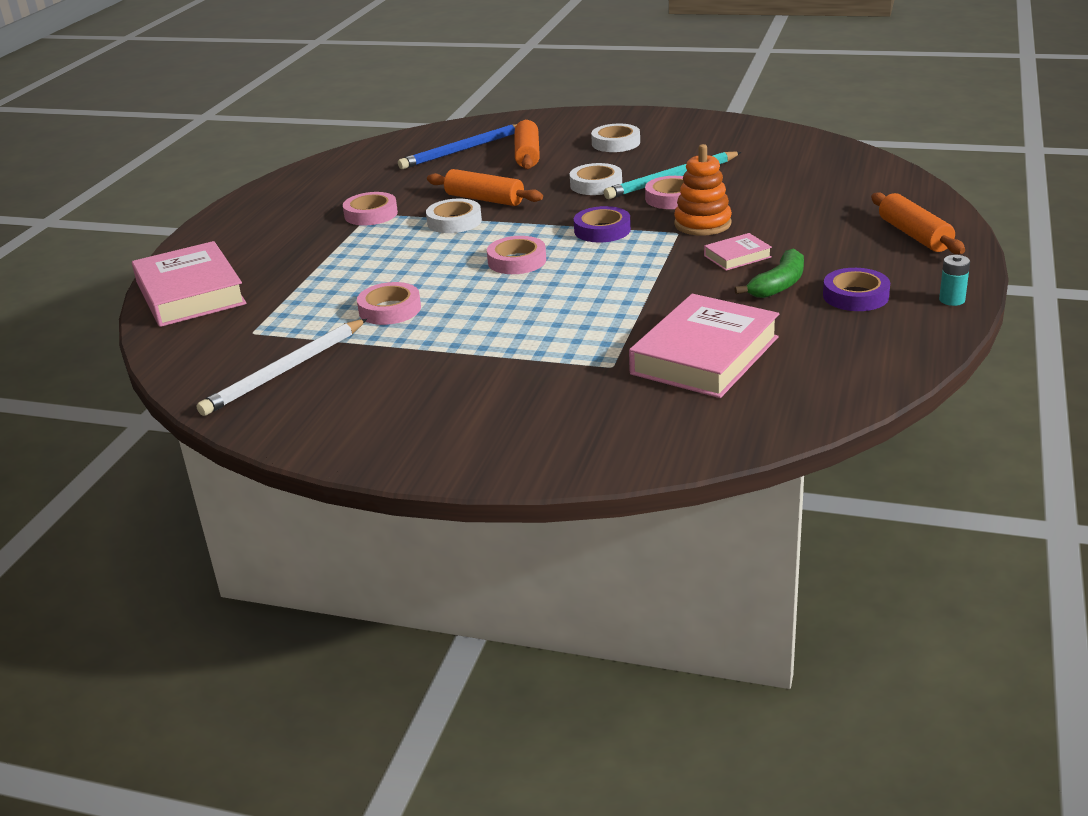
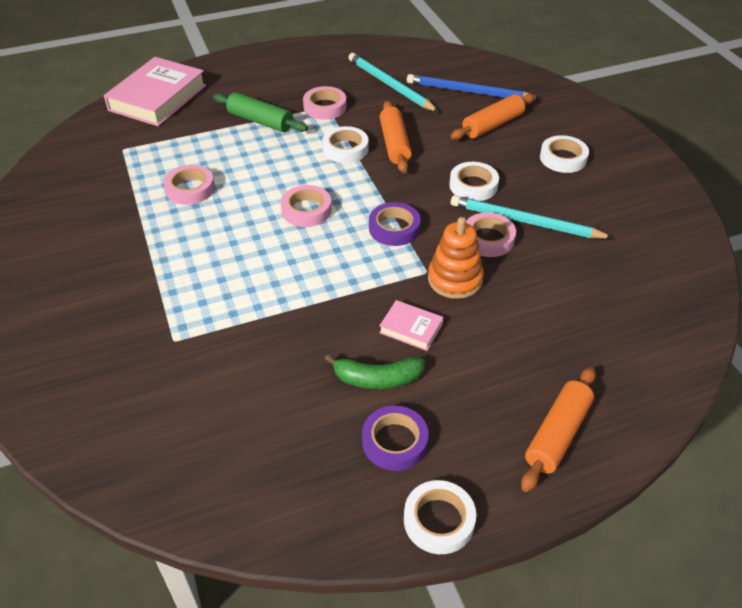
camera: 50 degrees right, 15 degrees up
(285, 371) = (81, 189): white pencil -> none
(337, 249) = (260, 121): none -> green rolling pin
(391, 178) = (390, 85): none -> turquoise pencil
(705, 355) = (221, 387): pink book -> none
(952, 300) = (439, 520): turquoise battery -> white tape

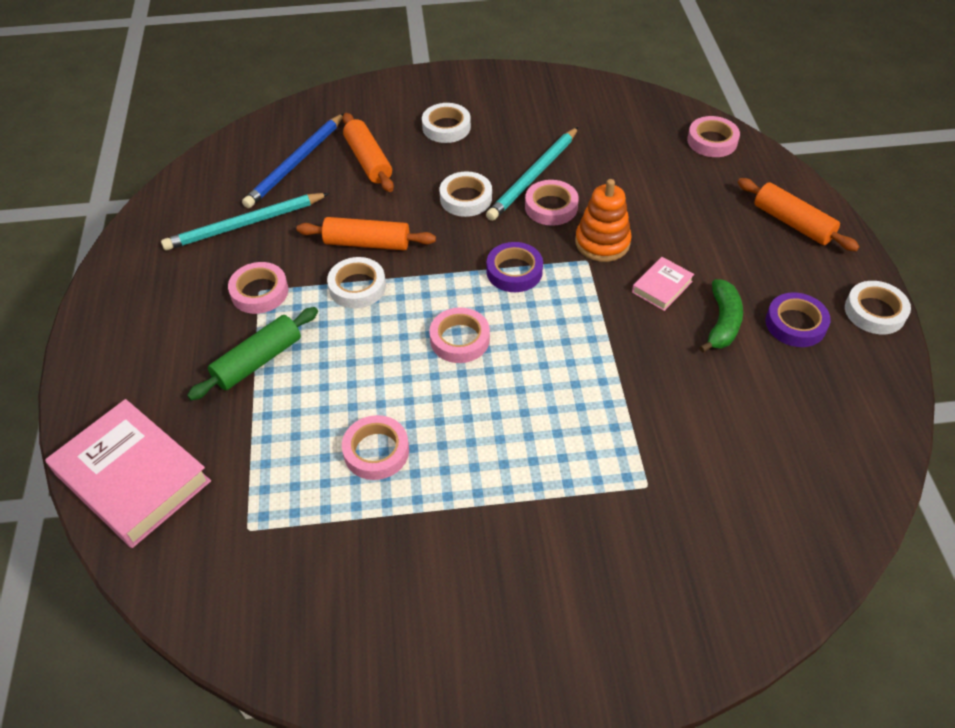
camera: 75 degrees left, 5 degrees up
(664, 351) = (712, 141): none -> pink tape

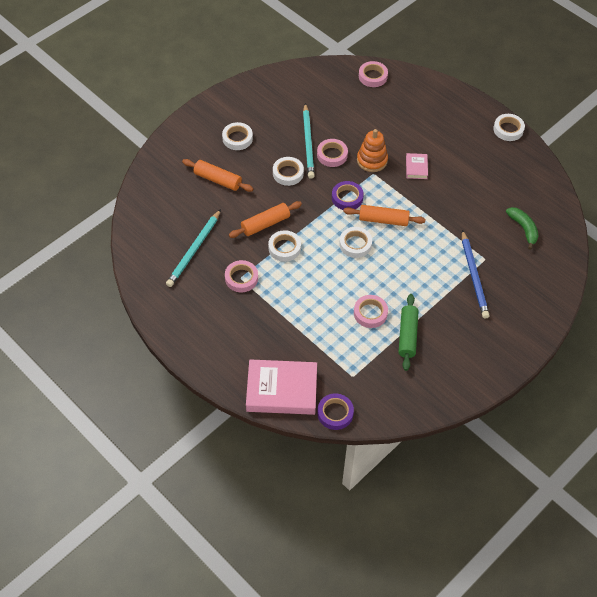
camera: 40 degrees left, 5 degrees up
(258, 361) = (278, 309): green rolling pin -> green rolling pin (407, 335)
(296, 163) = (182, 203): blue pencil -> blue pencil (474, 276)
(460, 339) = (355, 244): pink tape -> white tape
(722, 322) = (454, 170): green banana -> green banana (523, 229)
(792, 223) = (443, 103): orange rolling pin -> orange rolling pin (383, 220)
(795, 324) = (483, 154): purple tape -> purple tape (335, 413)

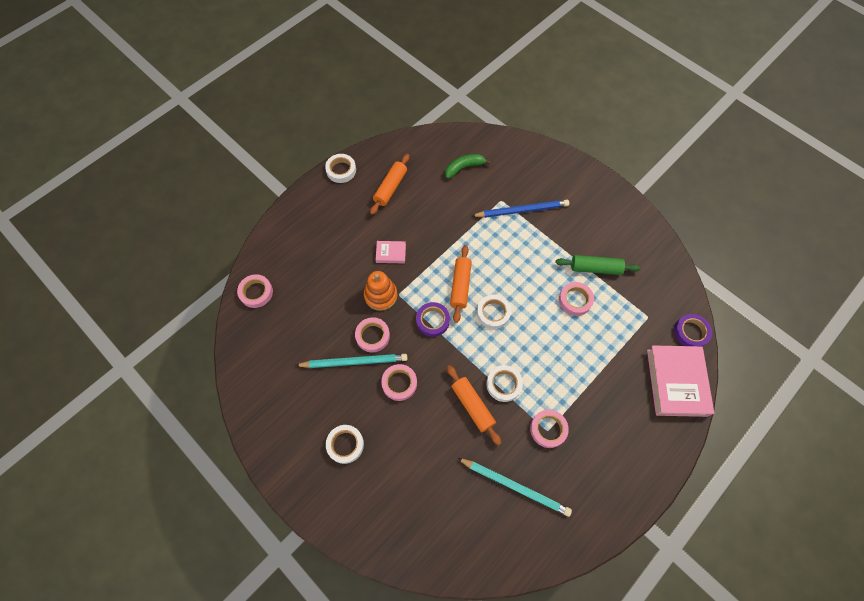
camera: 90 degrees left, 10 degrees up
(217, 180) = (410, 465): orange rolling pin -> orange rolling pin (390, 188)
(288, 173) = (399, 383): white tape -> pink tape

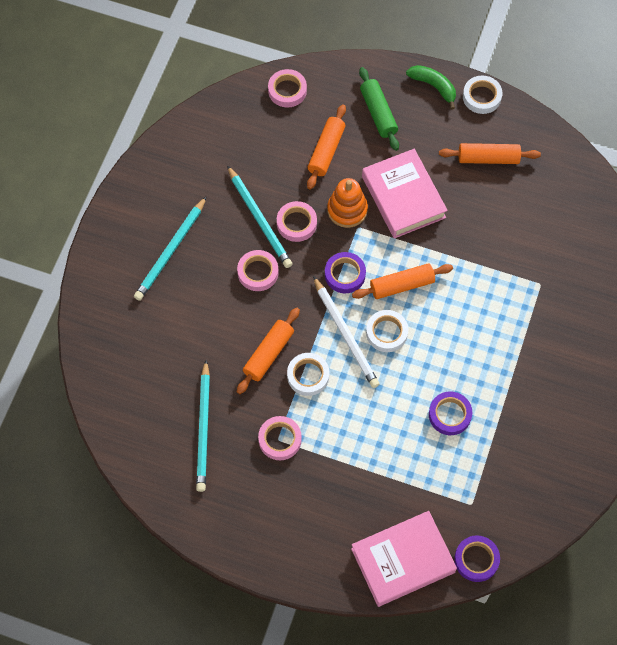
camera: 65 degrees right, 0 degrees up
(324, 288) = (326, 151): none -> orange rolling pin
(345, 444) = (171, 251): white tape -> turquoise pencil
(391, 253) = (403, 197): pink book -> pink book, size x2.13
(464, 167) = (563, 224): green banana -> green banana (434, 86)
(481, 342) = (346, 334): none -> white pencil
(521, 210) = (539, 312): blue pencil -> none
(575, 300) = (449, 415): pink tape -> purple tape
(595, 268) = (505, 423): green rolling pin -> green rolling pin (378, 113)

